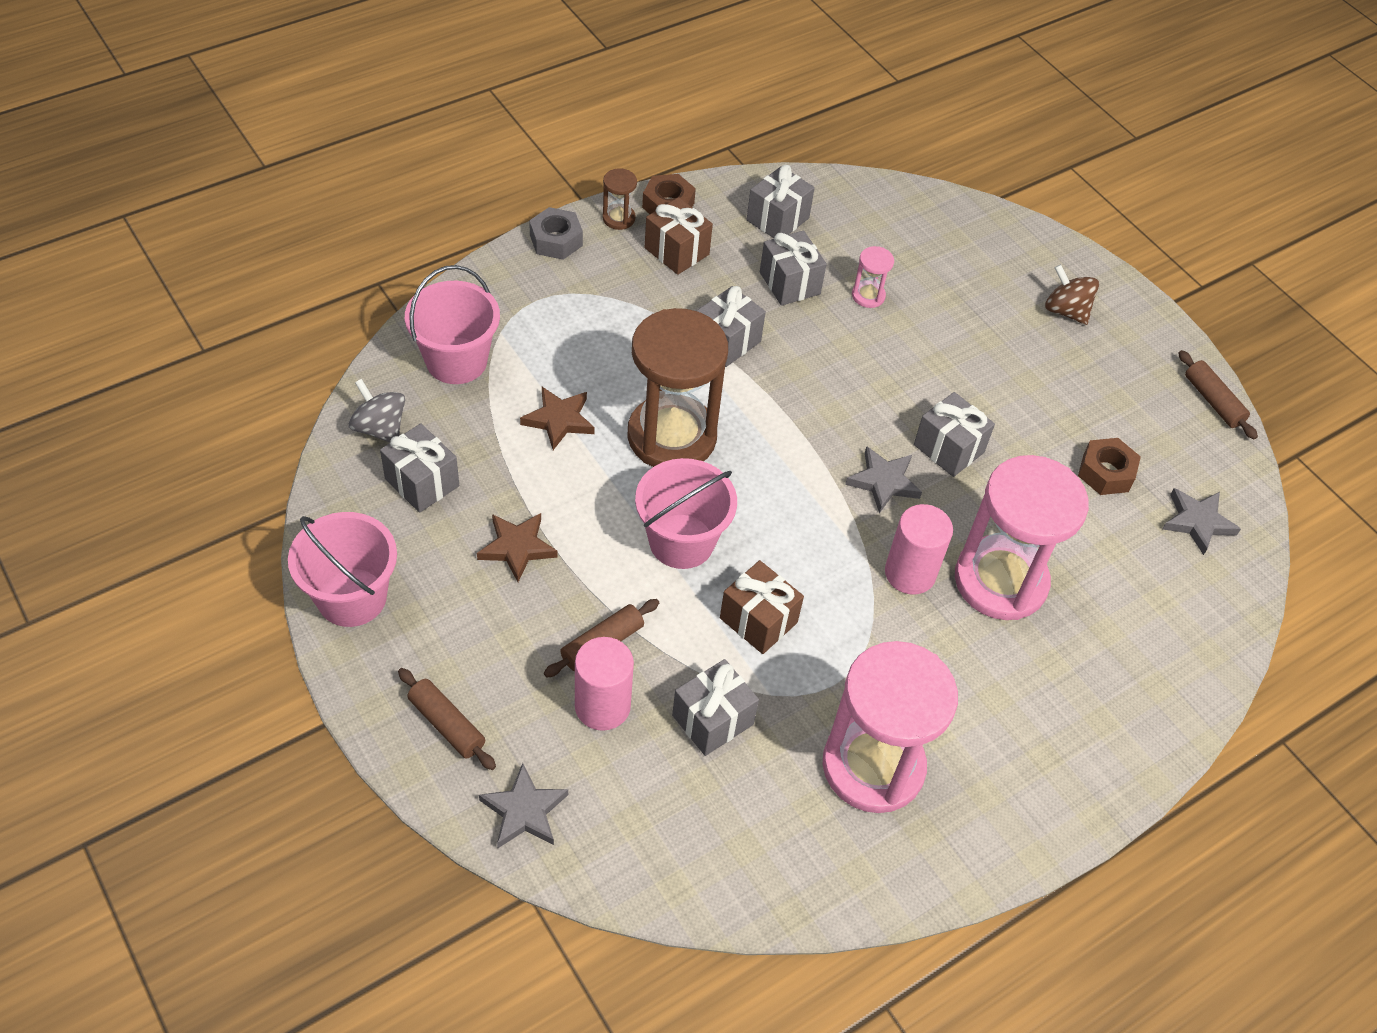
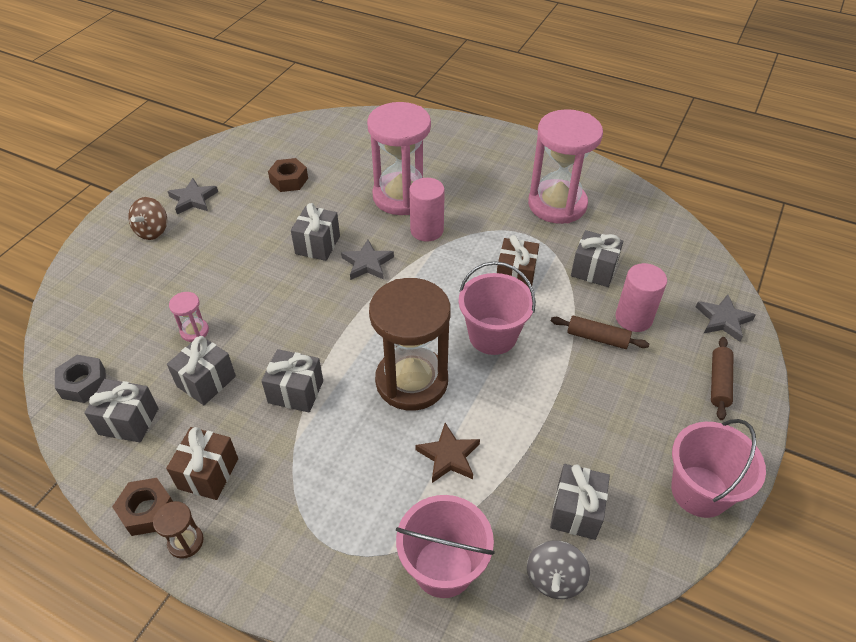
camera: 115 degrees left, 5 degrees down
(517, 547) = (574, 418): brown star -> none
(556, 240) = (244, 578): grey nut -> grey nut (84, 383)
(1197, 522) = (301, 142): grey star -> grey star (193, 199)
(1212, 401) = (200, 156): brown rolling pin -> none

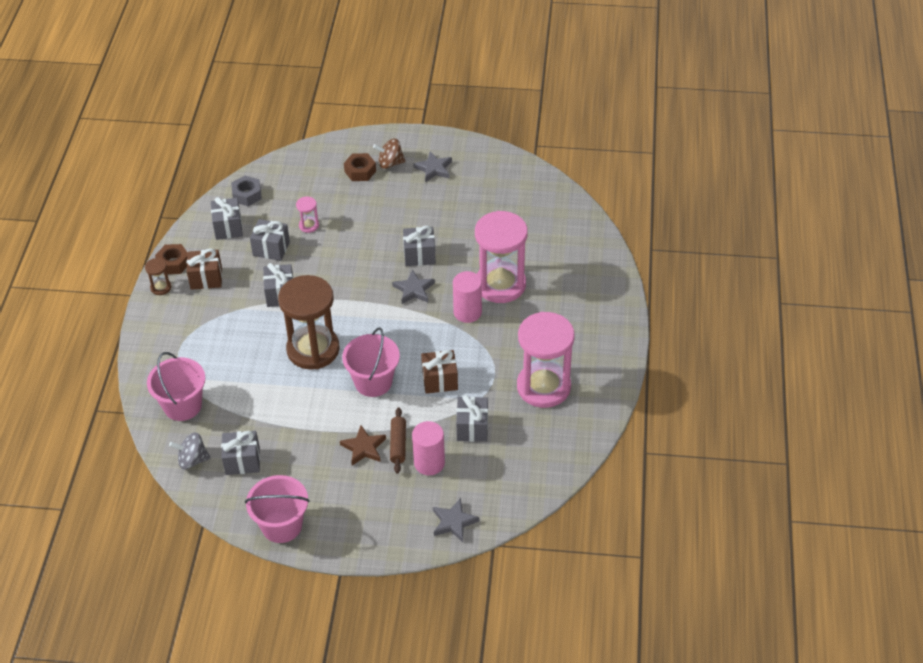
camera: 70 degrees right, 0 degrees up
(289, 180) = (484, 212): brown nut -> brown nut (360, 171)
(448, 456) = (260, 386): brown star -> brown star (364, 447)
(719, 382) = (385, 526): brown rolling pin -> none

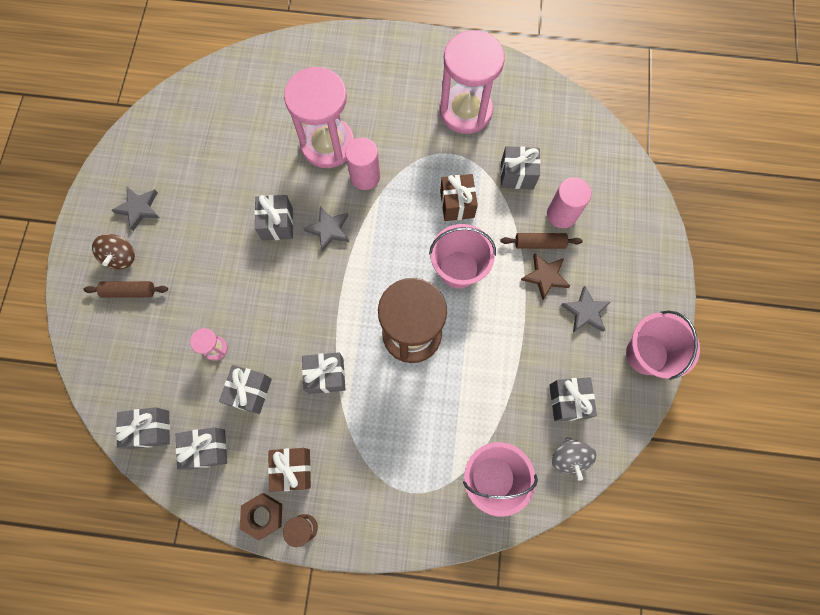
camera: 90 degrees left, 25 degrees up
(247, 195) = (150, 429): grey nut -> grey gift
(360, 171) = (129, 291): brown nut -> brown rolling pin
(454, 522) = (629, 193): grey star -> grey star (585, 312)

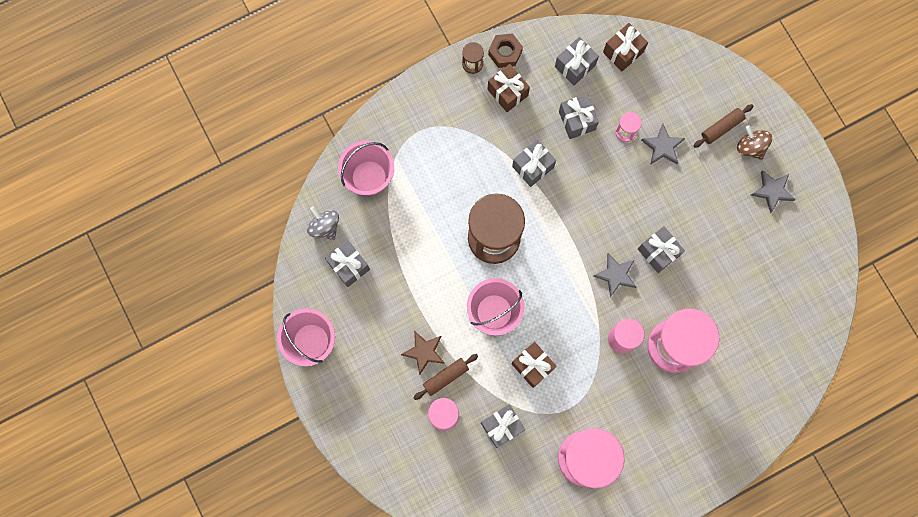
camera: 145 degrees right, 5 degrees up
(150, 429) = (623, 52): grey gift -> brown gift
(585, 312) = (376, 344): grey star -> grey star (662, 147)

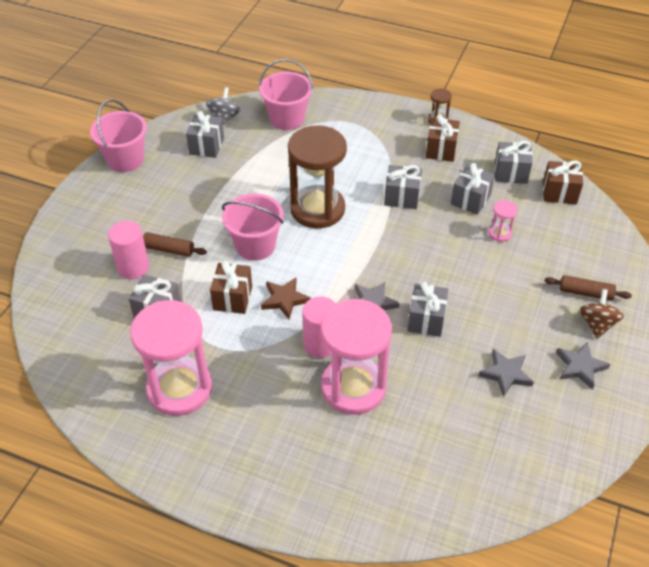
camera: 50 degrees right, 30 degrees down
(424, 352) = (178, 224): brown star -> brown star (285, 299)
(505, 53) = (468, 131): brown nut -> none
(662, 147) = (518, 264): grey star -> grey star (506, 374)

